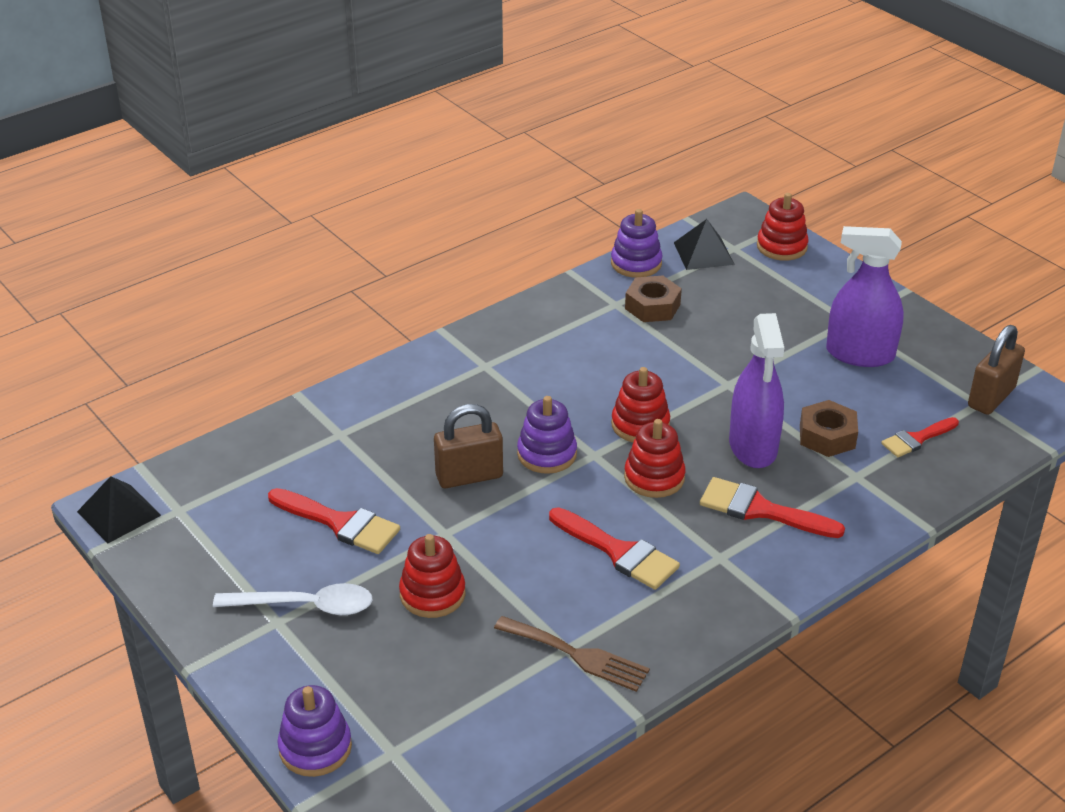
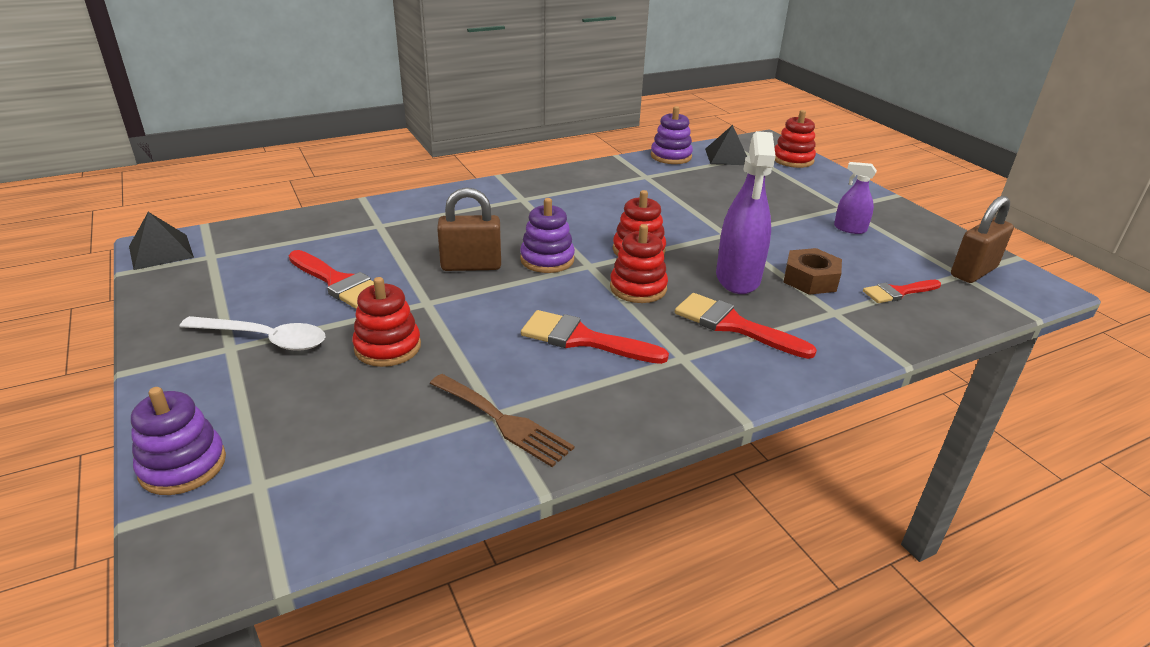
camera: 10 degrees right, 5 degrees down
(619, 552) = (583, 339): red brush -> red brush turned 150 degrees clockwise
(652, 306) = (675, 181): brown nut -> none
(860, 354) = (850, 229): purple spray bottle -> purple spray bottle, size x0.53

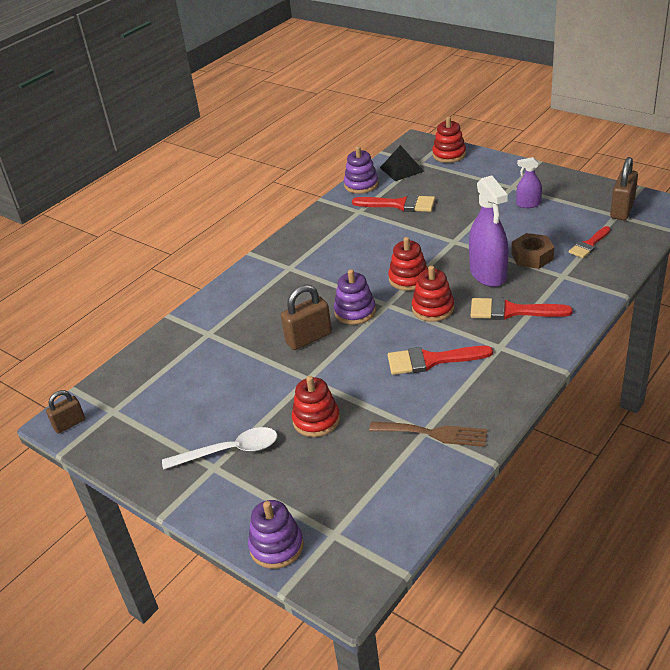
camera: 20 degrees left, 5 degrees up
(161, 251) = (69, 424): black pyramid -> brown padlock
(339, 283) = (232, 390): red brush -> red brush (400, 204)

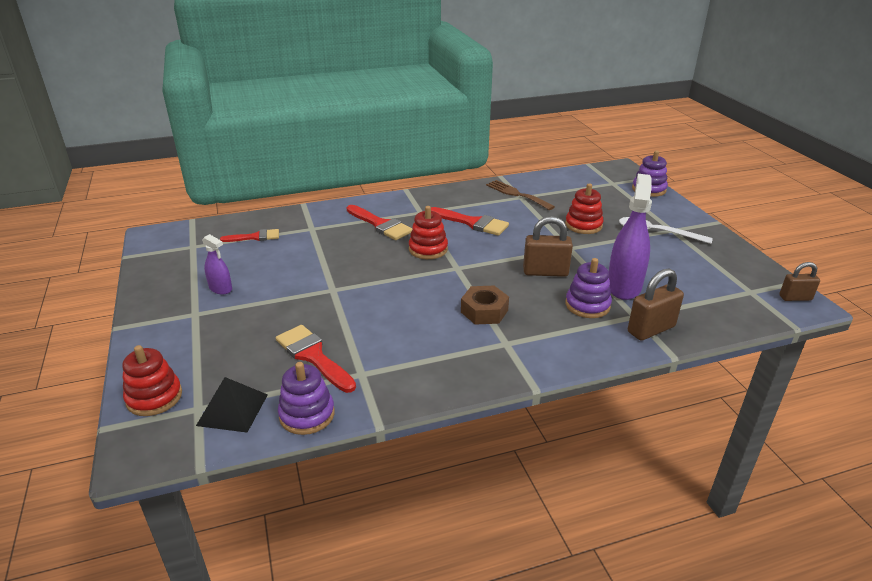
camera: 150 degrees left, 5 degrees down
(355, 311) = (488, 274): purple stacking toy -> purple stacking toy (587, 305)
(408, 279) = (414, 278): red stacking toy -> none
(488, 274) = (354, 252): purple spray bottle -> purple spray bottle (624, 286)
(532, 256) = (304, 248): brown nut -> brown nut (484, 311)
(622, 210) = (180, 247): brown padlock -> brown padlock (651, 329)

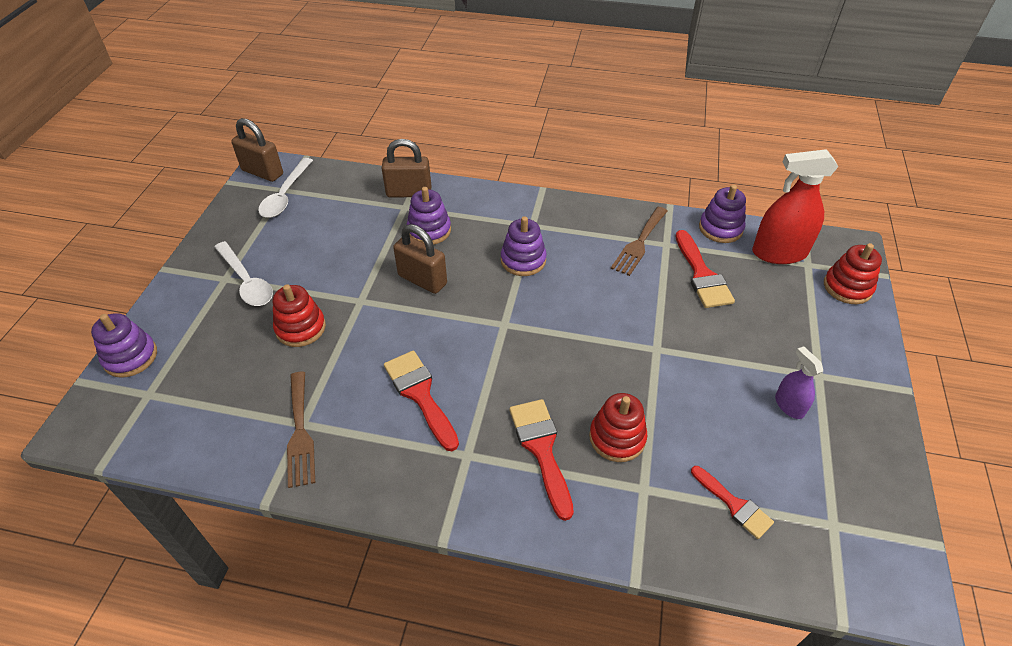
camera: 150 degrees left, 15 degrees up
(232, 409) = (779, 253): black pyramid -> red spray bottle
(255, 237) = (734, 505): red brush -> red brush turned 150 degrees counterclockwise
(389, 364) = (639, 243): none -> brown fork
(428, 249) = (513, 368): red stacking toy -> red stacking toy (617, 438)
(484, 311) = (523, 260): brown nut -> purple stacking toy
(624, 286) = (374, 235): purple spray bottle -> none
(740, 288) = (285, 195): none -> white spoon
(795, 298) = (262, 172): brown padlock -> brown padlock, size x1.57

